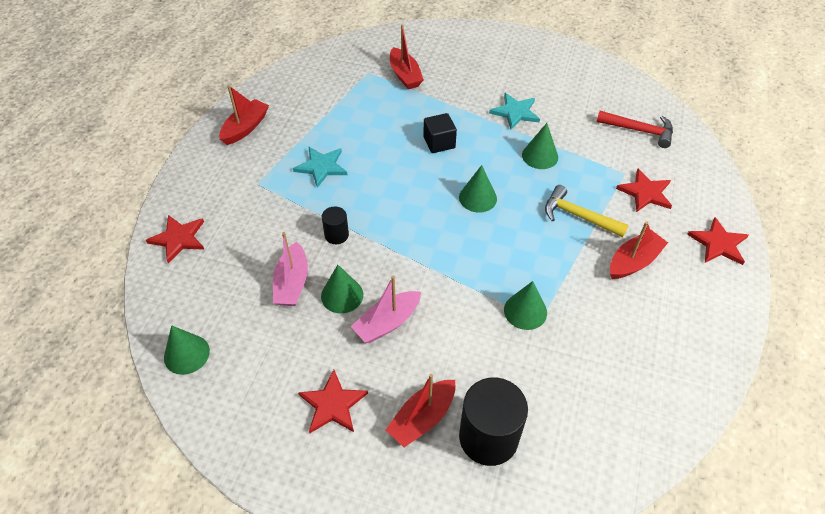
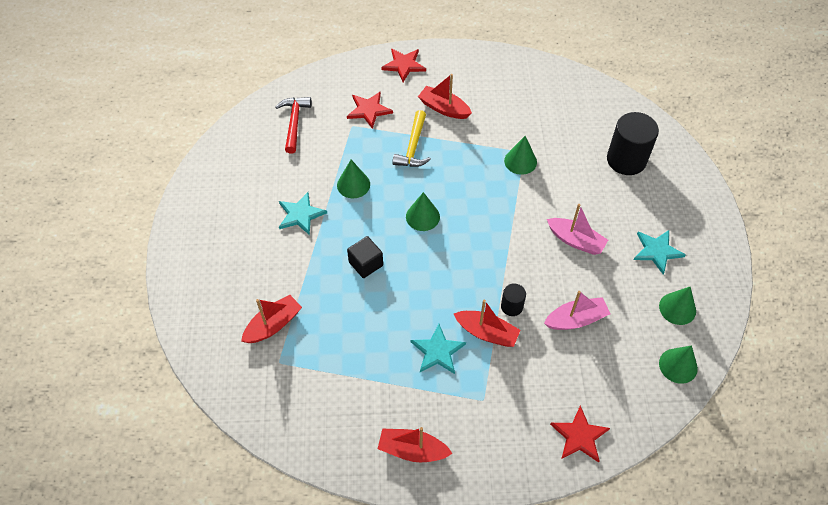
camera: 110 degrees left, 5 degrees up
(333, 404) = (657, 251): red star -> turquoise star
(342, 295) = (568, 279): green cone -> green cone (677, 308)
(422, 418) = (635, 197): red boat -> red boat (486, 333)

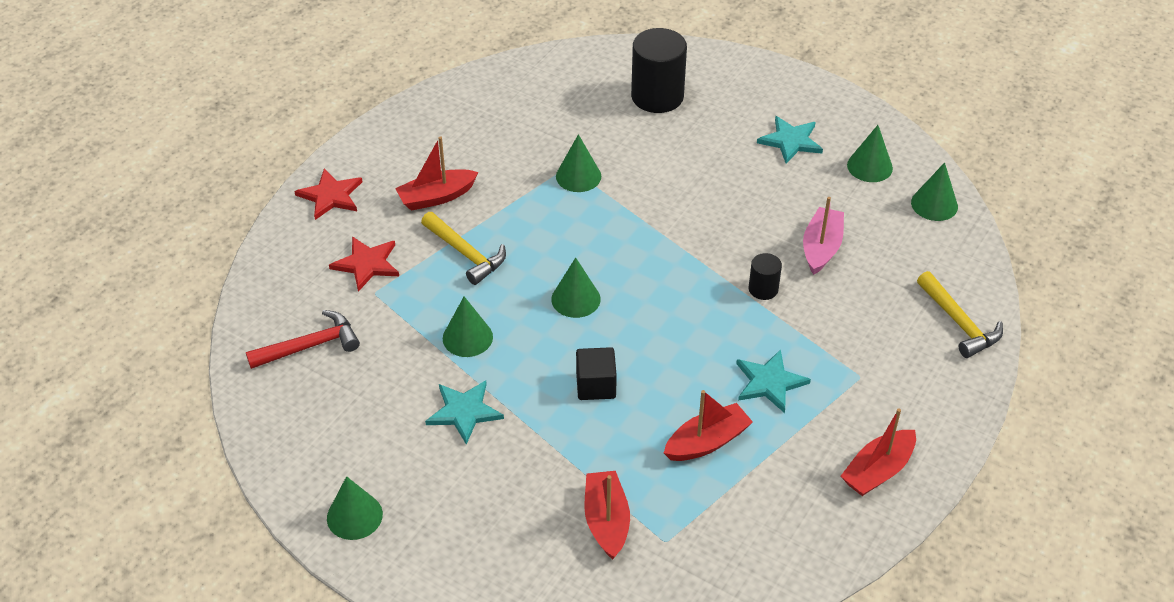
camera: 55 degrees left, 10 degrees down
(199, 210) = (354, 516): none -> green cone
(294, 123) = (310, 346): red hammer -> red hammer turned 120 degrees clockwise
(486, 333) = (779, 328): red boat -> red boat (707, 442)
(575, 241) = (724, 192): pink boat -> none
(579, 436) = (959, 322): red star -> yellow hammer

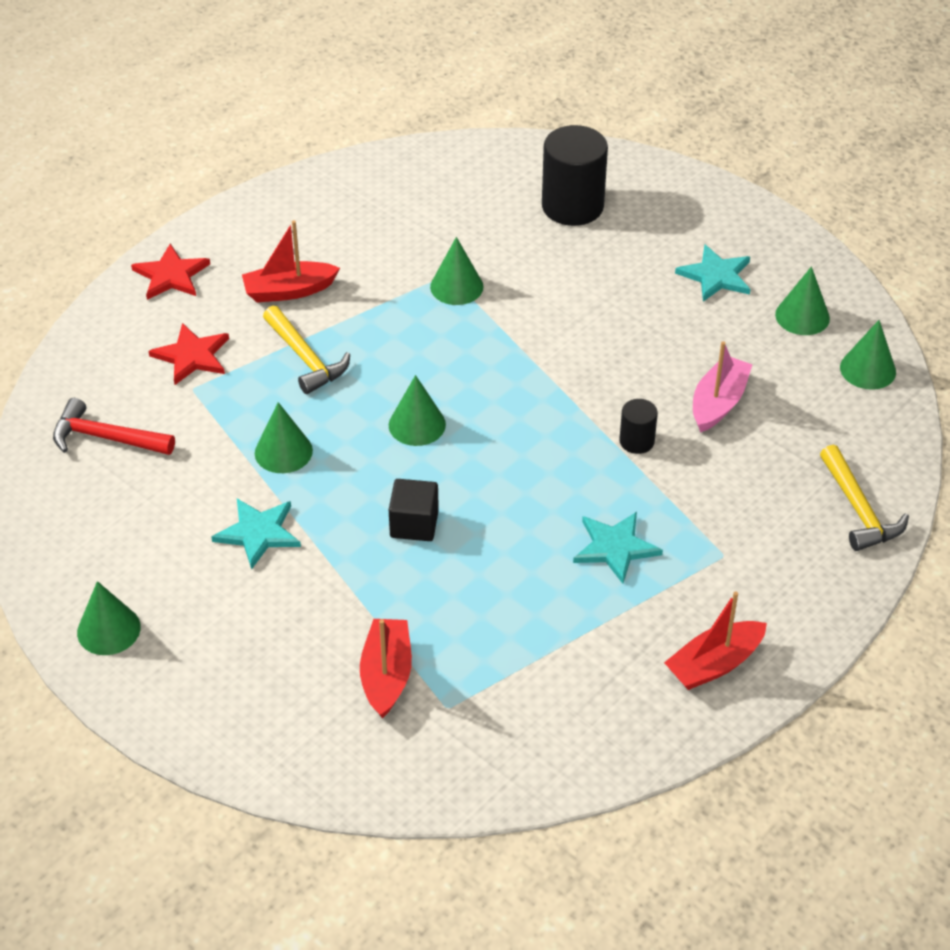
camera: 10 degrees right, 0 degrees up
(310, 346) = (106, 438): red hammer -> red hammer turned 150 degrees counterclockwise
(707, 442) = (524, 604): red boat -> none

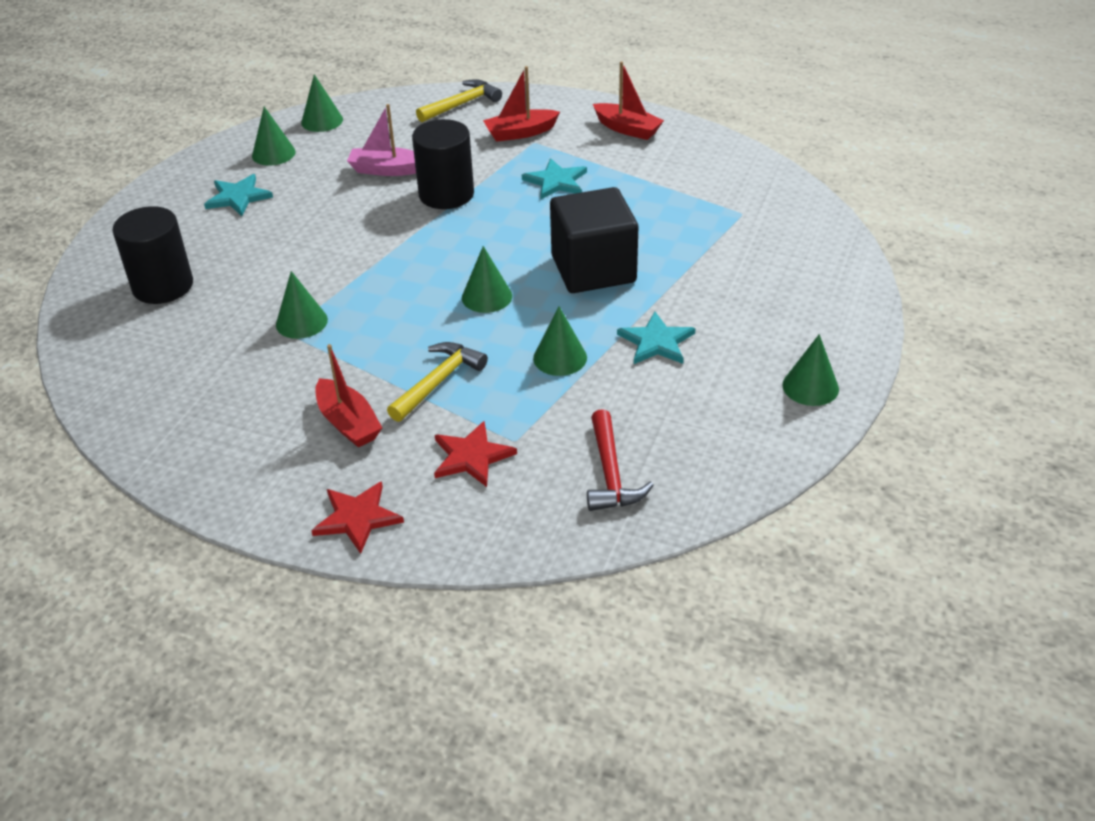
camera: 110 degrees left, 5 degrees down
(386, 675) = (738, 243): red boat -> red boat (520, 133)
(414, 524) = (593, 269): black cube -> black cube, size x1.97
(636, 441) = (446, 194): black cylinder -> black cylinder, size x2.00

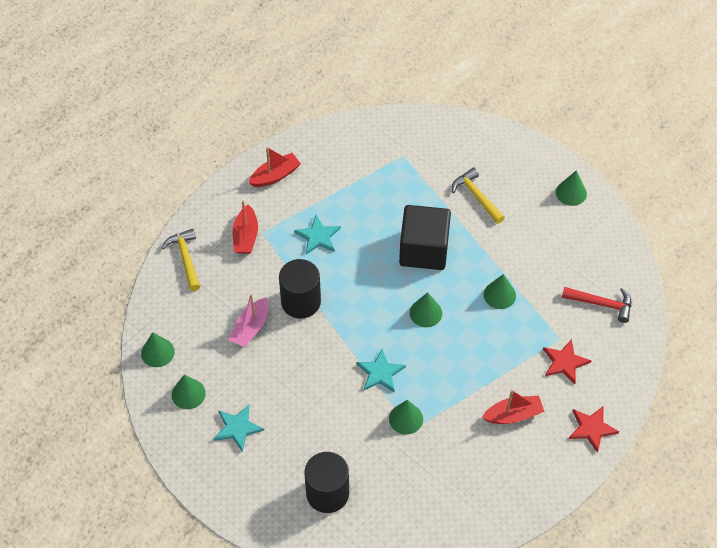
camera: 70 degrees left, 15 degrees up
(438, 382) = (495, 361): yellow hammer -> yellow hammer (476, 197)
(656, 342) = (505, 245): turquoise star -> turquoise star (380, 372)

